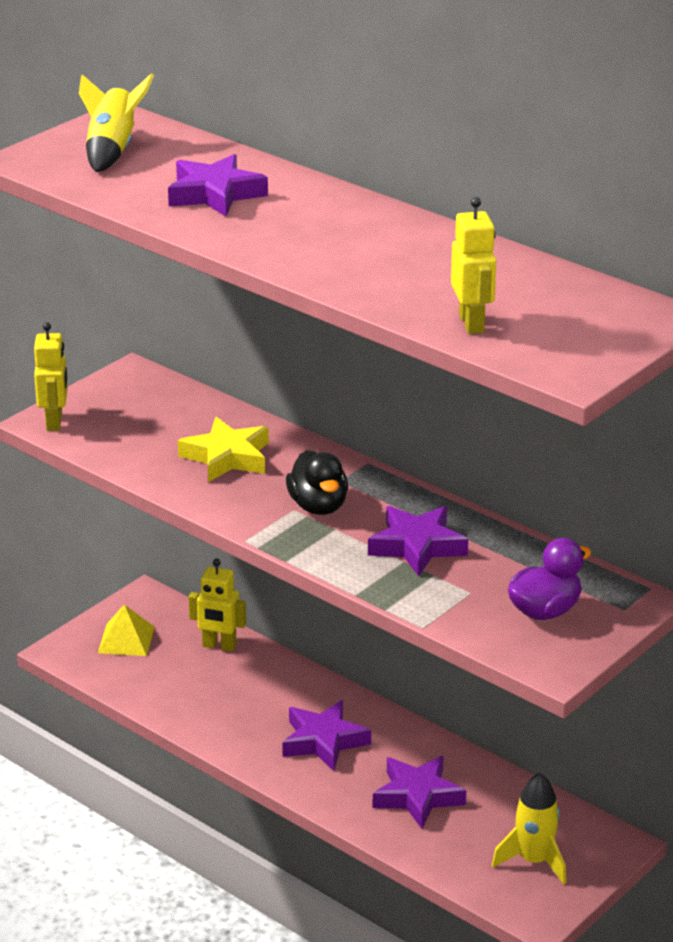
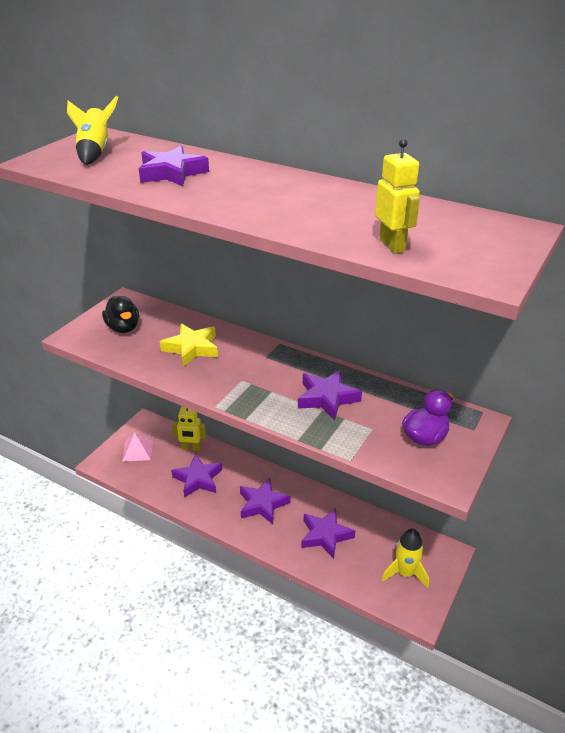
camera: 10 degrees left, 5 degrees up
(55, 422) = (79, 335): yellow robot -> none
(126, 639) = (137, 450): yellow pyramid -> pink pyramid
(222, 693) = (198, 479): none -> purple star
(318, 506) = (256, 376): black duck -> black duck (123, 328)

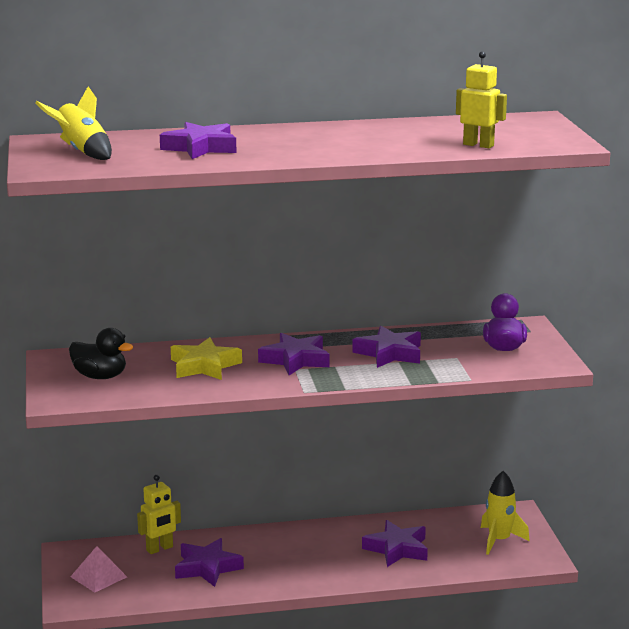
camera: 40 degrees left, 15 degrees down
(262, 504) = (304, 555): purple star -> purple star (295, 360)

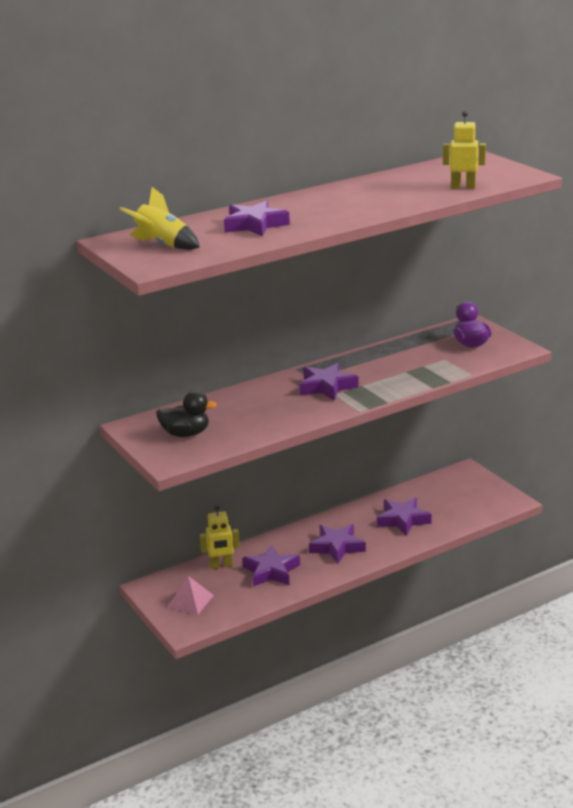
camera: 20 degrees left, 5 degrees up
(160, 549) = (221, 566): yellow robot -> yellow robot turned 45 degrees clockwise
(204, 366) = (261, 407): yellow star -> none
(389, 353) = (392, 366): purple star -> purple star (337, 547)
(499, 540) = (471, 495): yellow rocket -> none

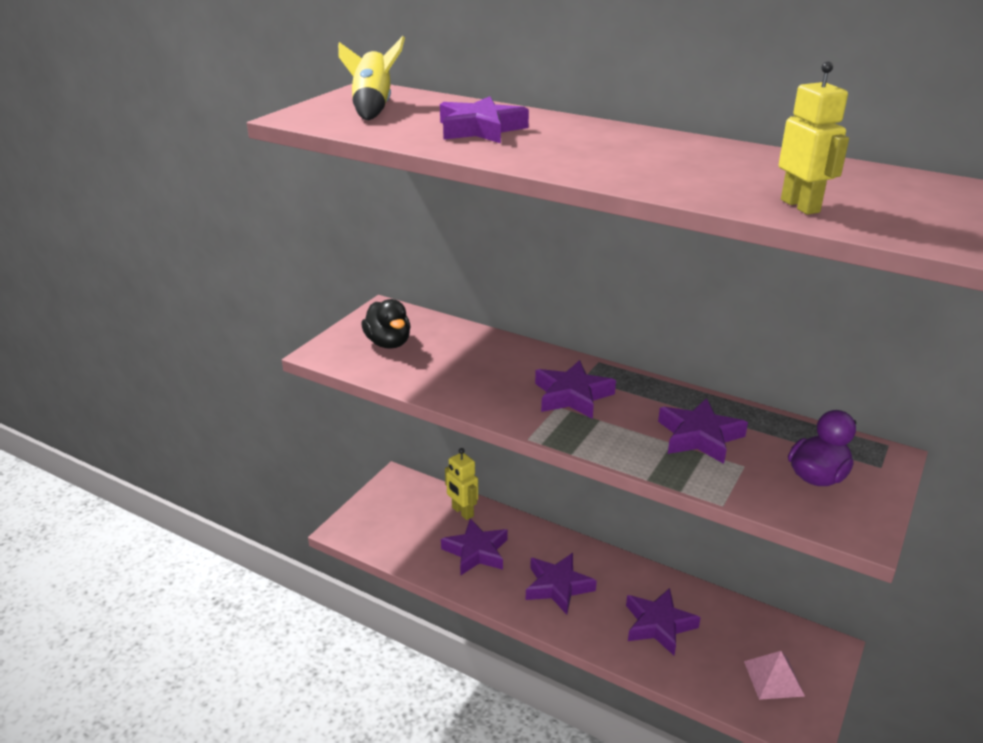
camera: 60 degrees right, 5 degrees up
(190, 601) = (390, 515): pink pyramid -> pink pyramid (774, 678)
(407, 362) = (699, 437): none -> purple star

